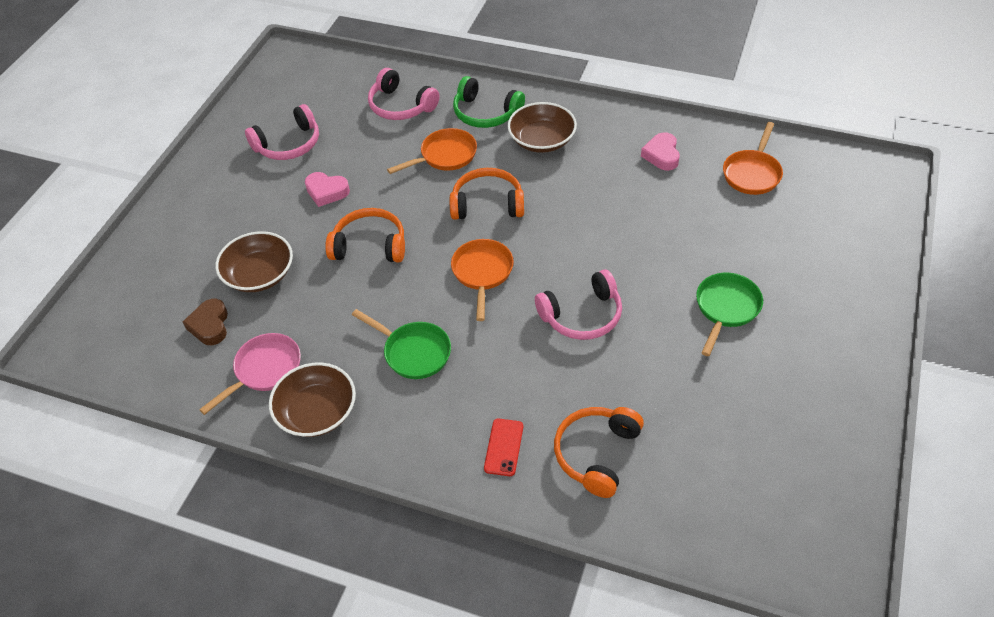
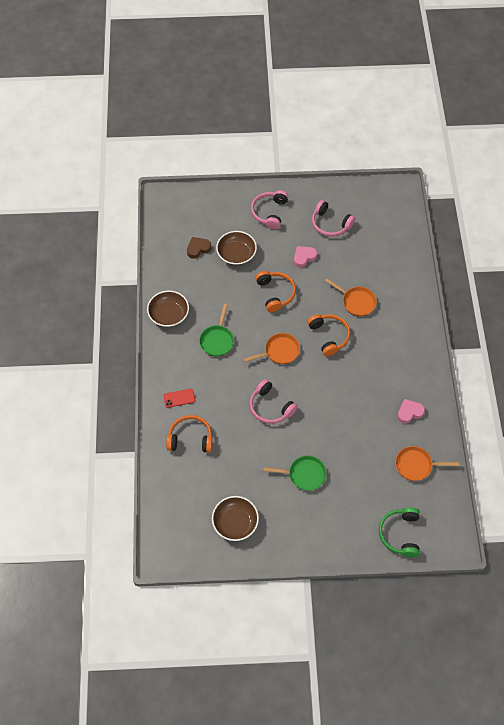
camera: 65 degrees right, 10 degrees up
(265, 370) = (182, 283): pink pan -> none
(326, 191) = (304, 257): pink heart -> pink heart turned 60 degrees clockwise
(401, 106) = (386, 264): pink headphones -> pink headphones (269, 212)
(485, 113) = (401, 309): green headphones -> green headphones (400, 534)
(542, 140) = (392, 346): brown bowl -> brown bowl (235, 522)

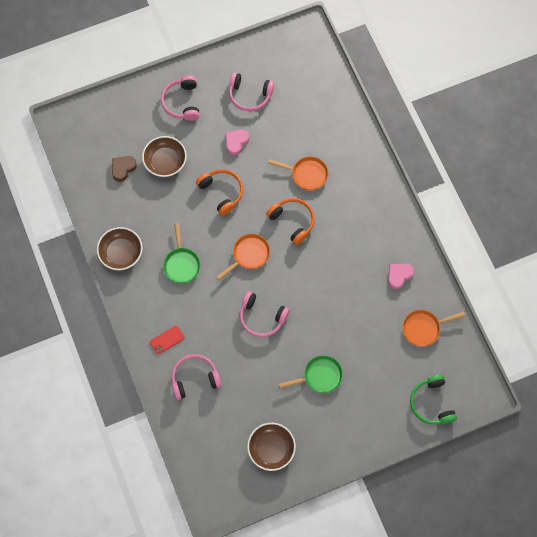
camera: 20 degrees left, 10 degrees up
(190, 438) = (194, 378): orange headphones -> pink headphones

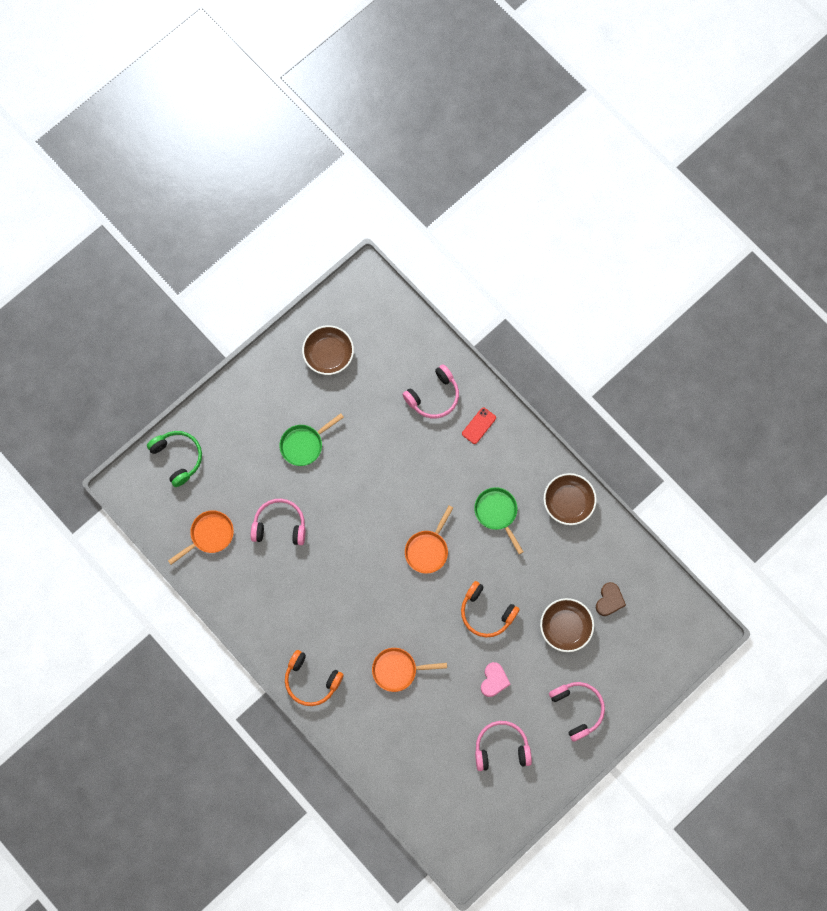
camera: 160 degrees right, 5 degrees up
(262, 317) = (388, 485): pink headphones -> pink headphones (279, 525)
(292, 221) = (393, 606): orange headphones -> orange headphones (311, 680)
(399, 275) = (254, 585): pink heart -> none

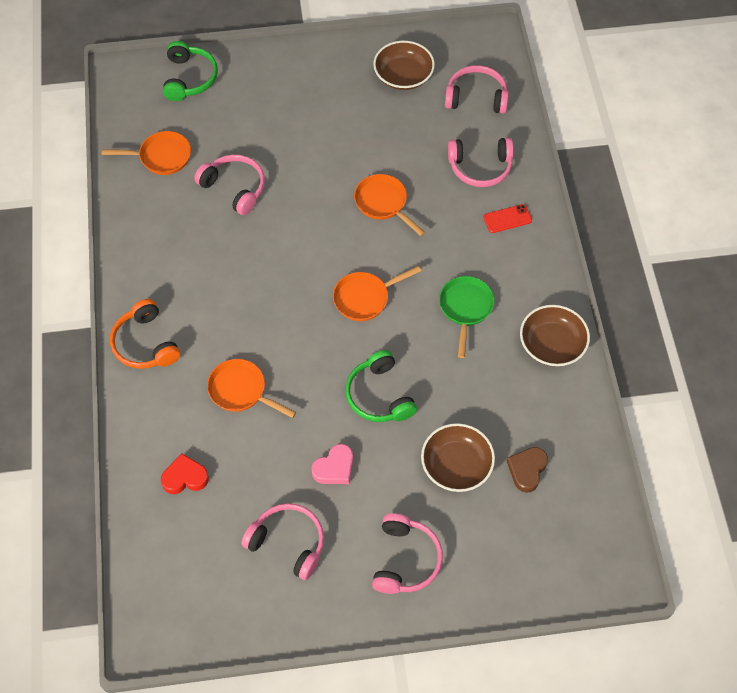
camera: 35 degrees right, 15 degrees down
(304, 444) = (317, 135): green pan -> none
(389, 469) = (383, 203): none -> orange pan
(392, 339) = (476, 97): none -> pink headphones
(408, 751) = (185, 477): none -> red heart
(486, 612) = (379, 395): orange headphones -> green headphones
(609, 600) = (527, 470): brown heart -> brown heart turned 150 degrees clockwise

